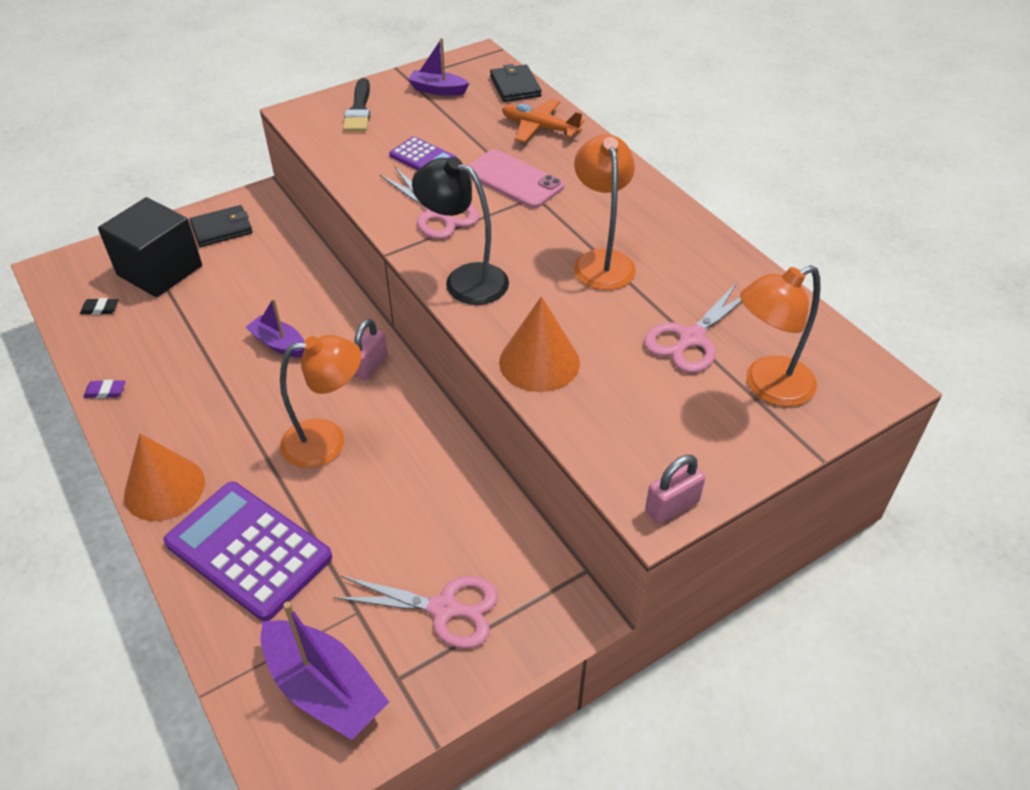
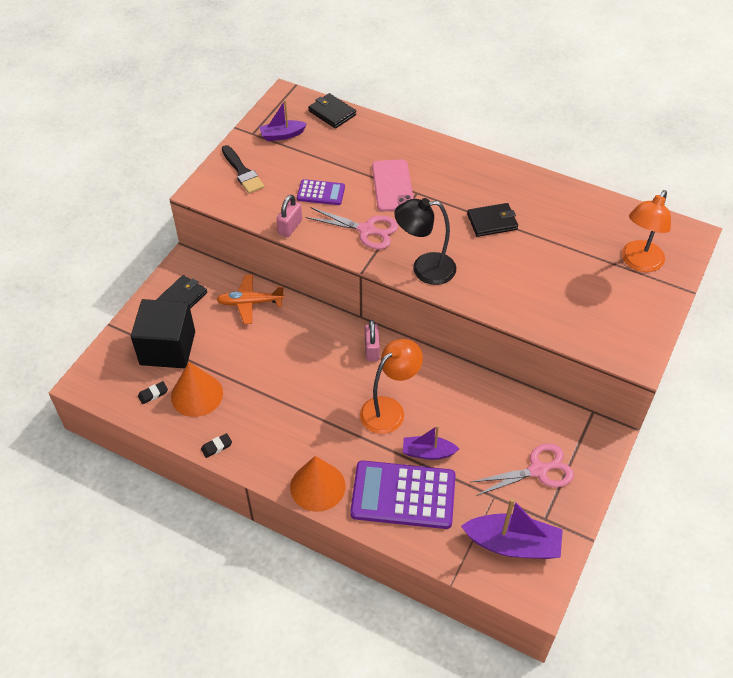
camera: 30 degrees left, 5 degrees up
(105, 391) = (216, 447): purple eraser -> black eraser
(279, 344) = (301, 362): purple boat -> purple boat (428, 452)
(513, 179) = (392, 186): pink phone -> pink phone turned 75 degrees clockwise
(539, 128) = (375, 140): orange plane -> orange plane (250, 303)
(539, 362) = (511, 302): orange cone -> orange cone (197, 395)
(601, 261) = (492, 222): orange lamp -> black wallet
(672, 506) = (643, 353): pink padlock -> pink padlock (290, 227)
(691, 339) = (579, 251): pink scissors -> none

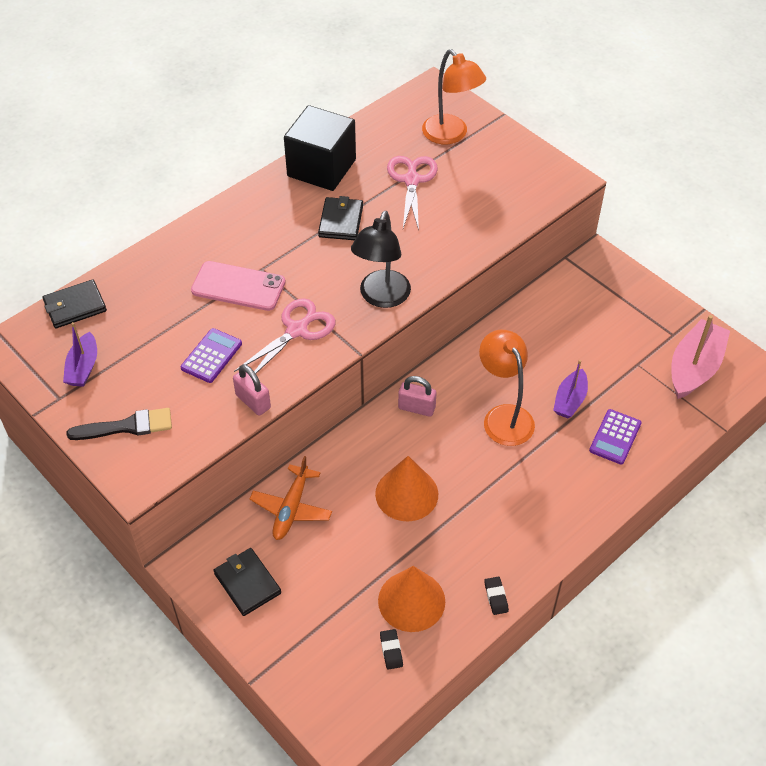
camera: 70 degrees left, 0 degrees up
(167, 348) = (324, 618): black cube -> black cube (321, 168)
(317, 486) = (581, 510): orange cone -> orange cone (406, 494)
(403, 495) = (615, 437): purple calculator -> purple calculator, size x0.52
(513, 544) = (694, 368): purple boat -> pink boat
(538, 470) = (618, 320): pink scissors -> pink scissors (411, 180)

